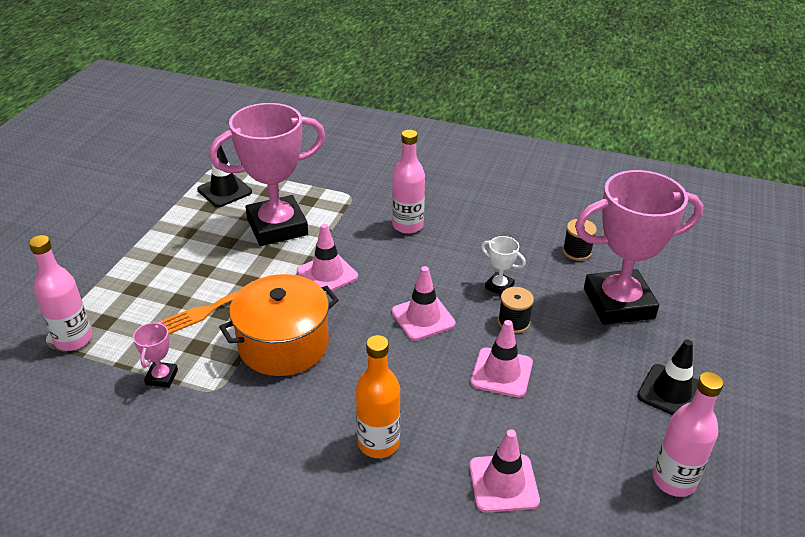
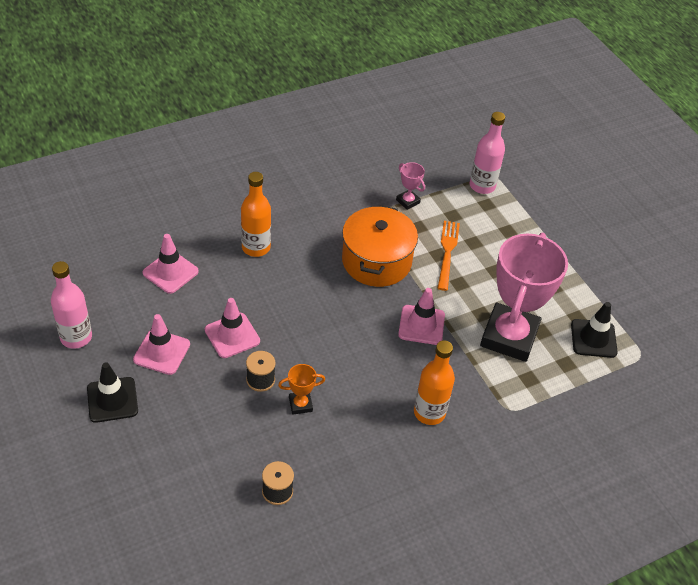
camera: 130 degrees right, 10 degrees up
(407, 225) = (429, 412): pink bottle -> orange bottle
(423, 318) = (321, 338): pink traffic cone -> pink traffic cone (162, 352)
(499, 286) = (300, 404): white trophy -> orange trophy
(618, 303) = (202, 456): pink trophy -> none

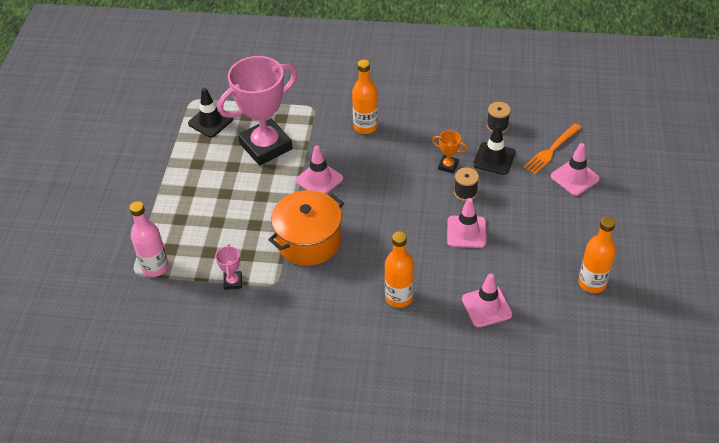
camera: 140 degrees left, 0 degrees up
(76, 337) = (592, 283): pink bottle -> orange bottle
(112, 400) = (582, 223): black traffic cone -> black traffic cone (494, 158)
(162, 352) = (528, 242): pink traffic cone -> pink traffic cone (574, 177)
(447, 252) = (246, 223): orange fork -> orange fork (551, 150)

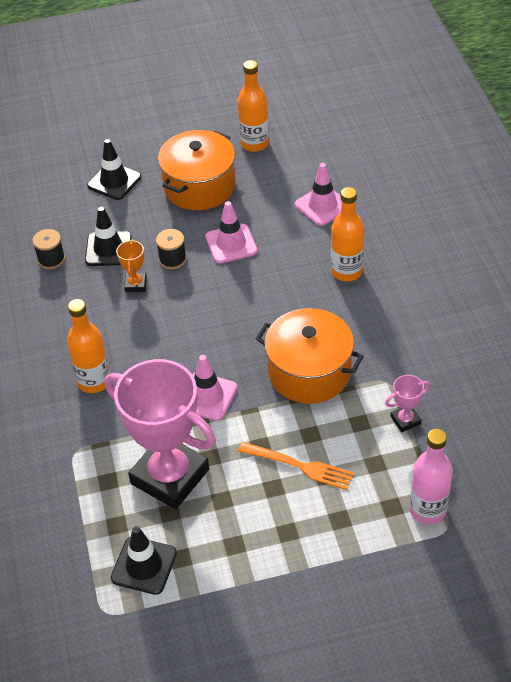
camera: 110 degrees left, 0 degrees up
(546, 229) = (199, 186): none -> orange pot
(551, 150) = (77, 207): orange fork -> orange fork (299, 466)
(574, 177) = (114, 181): pink traffic cone -> black traffic cone

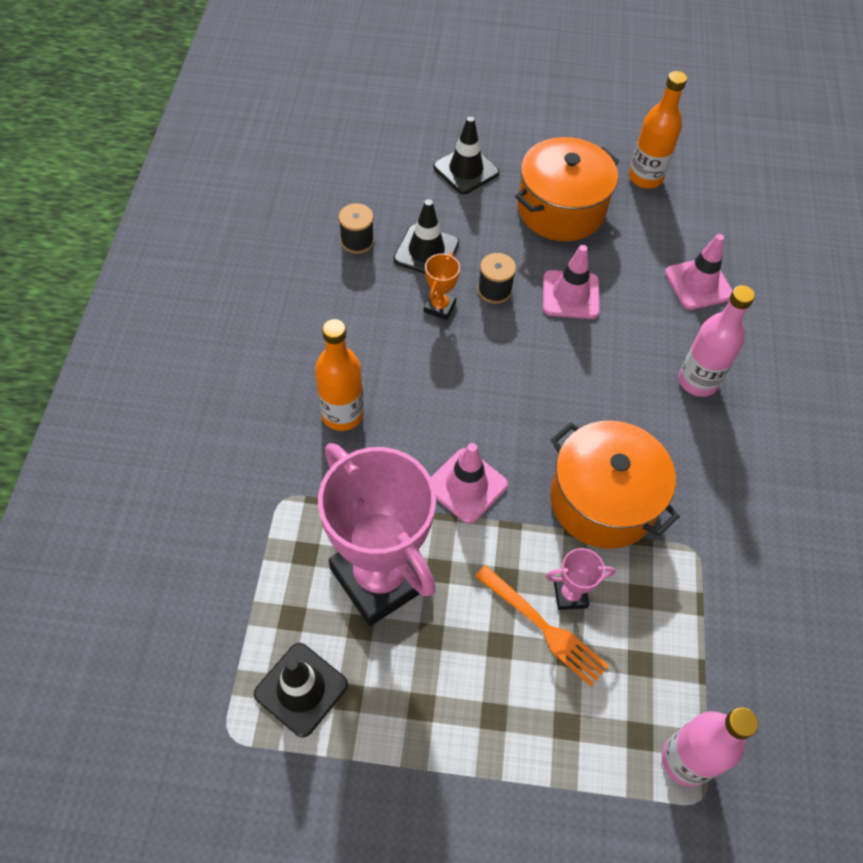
camera: 15 degrees right, 10 degrees up
(346, 271) = (697, 381): orange bottle -> pink bottle
(405, 420) = (701, 616): pink trophy -> pink trophy (570, 594)

